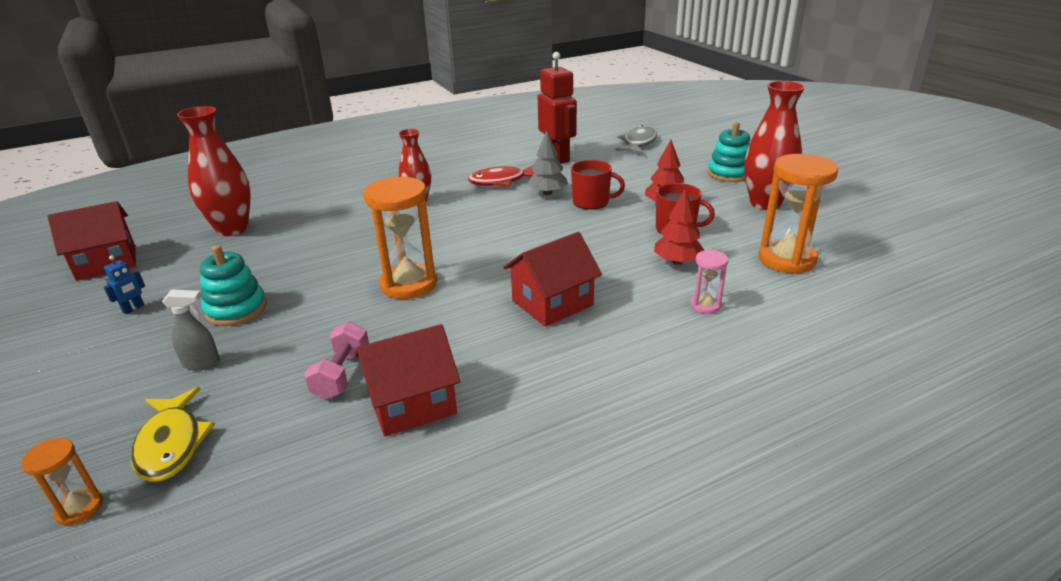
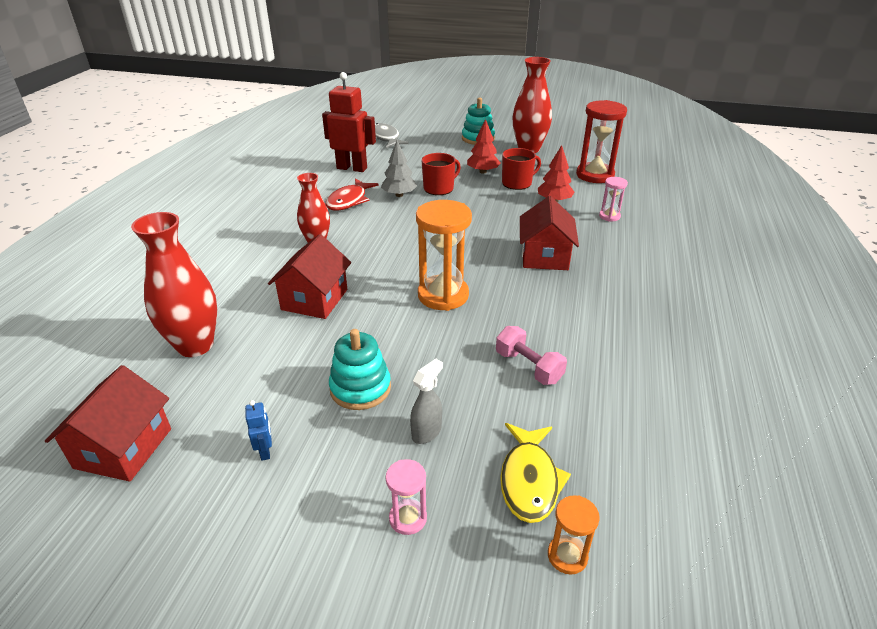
camera: 50 degrees left, 5 degrees up
(90, 401) = (408, 518): none -> pink hourglass
(171, 444) = (529, 480): yellow fish -> yellow fish turned 75 degrees clockwise
(412, 403) = (596, 351): red house -> red house (314, 299)
(786, 259) = (595, 175): orange hourglass -> red hourglass

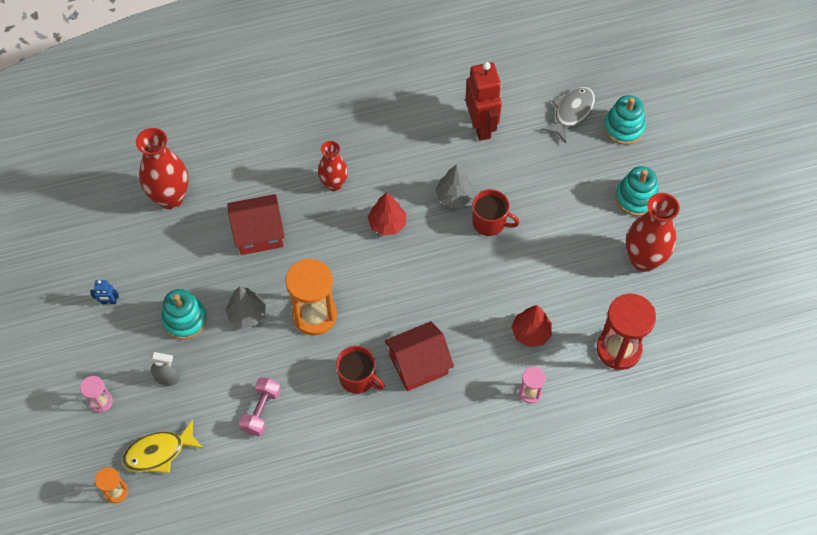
camera: 60 degrees right, 25 degrees up
(123, 448) = (75, 230): red house -> none
(265, 451) = (109, 302): blue robot -> blue robot turned 45 degrees clockwise
(349, 201) = (416, 164): red fish -> none
(400, 338) = (247, 314): none -> grey tree
(419, 128) = (623, 128): none -> turquoise stacking toy
(483, 171) = (553, 242): red tree -> red tree (387, 224)
(517, 183) = (548, 284): red mug -> red mug (358, 378)

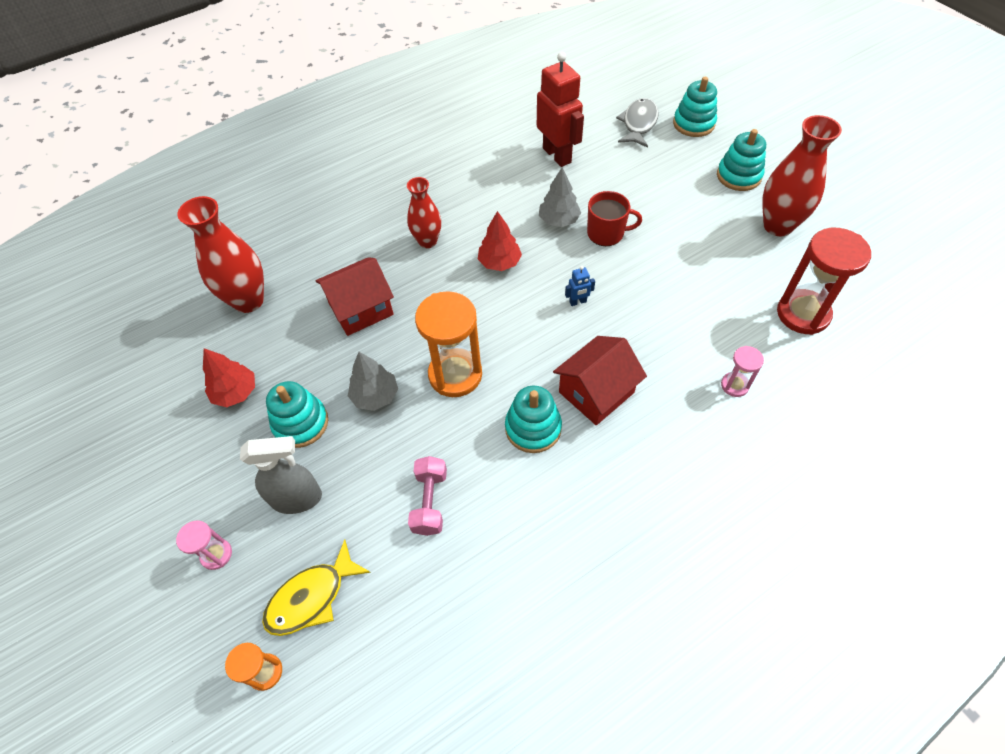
camera: 15 degrees left, 5 degrees down
(109, 302) = (200, 430): blue robot -> blue robot (578, 302)
(167, 378) = (298, 498): grey spray bottle -> grey spray bottle, size x1.55
(358, 378) = (533, 428): red mug -> turquoise stacking toy
(531, 332) = (702, 324): red tree -> red tree (235, 392)

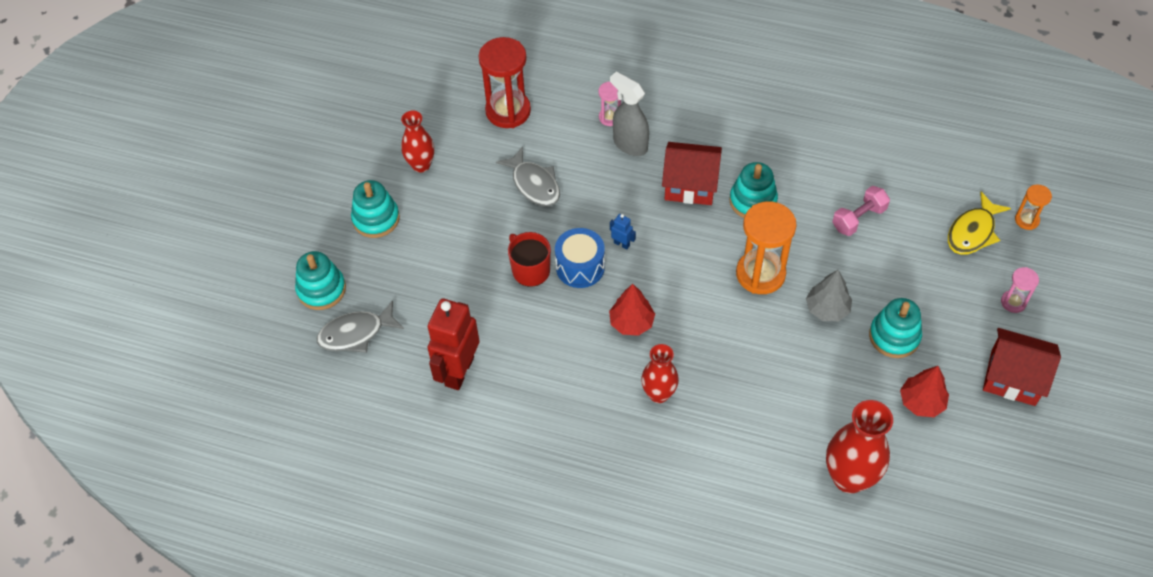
camera: 130 degrees left, 0 degrees up
(298, 498) = (937, 290): grey spray bottle -> grey spray bottle (630, 144)
(311, 597) = (973, 232): yellow fish -> yellow fish turned 120 degrees clockwise
(361, 309) = (771, 384): red house -> red house (1013, 377)
(559, 220) = (545, 313): grey tree -> none
(580, 263) = (580, 267): none -> blue drum
(695, 283) = (534, 184): none -> grey fish
(778, 225) = (421, 165): red vase -> red vase, size x0.63

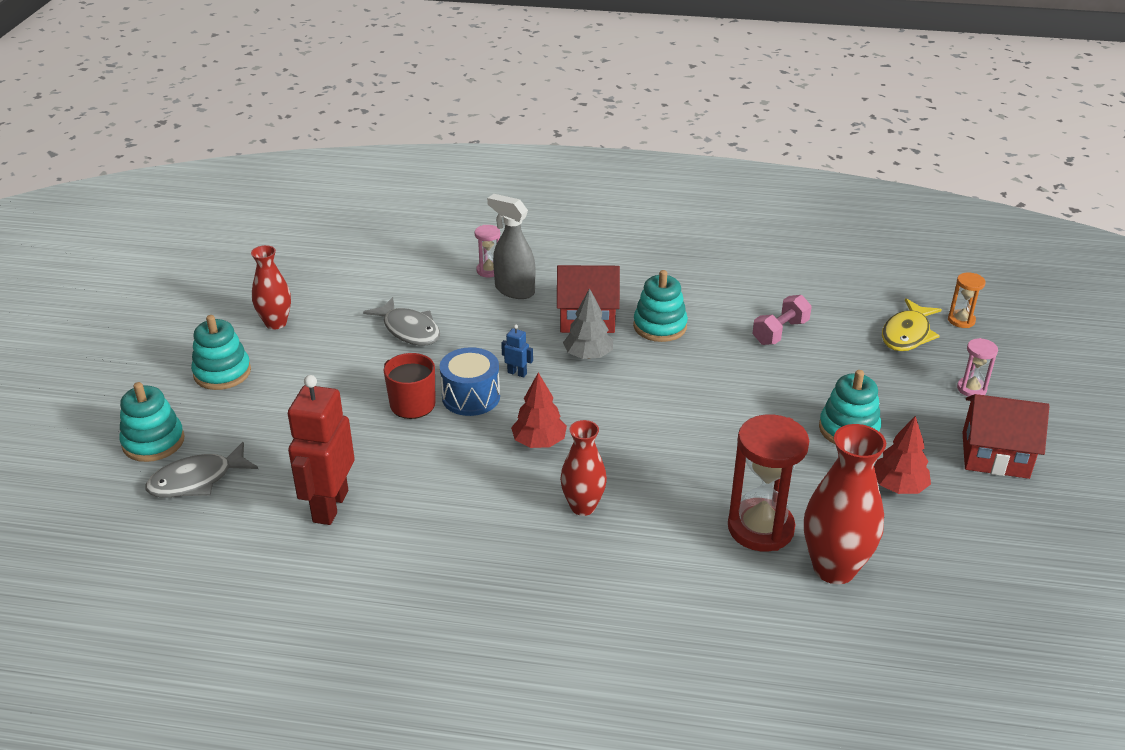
camera: 10 degrees left, 20 degrees down
(508, 111) = (374, 273): red hourglass -> red hourglass (760, 528)
(760, 274) = (682, 387): orange hourglass -> none
(827, 309) = (765, 411): grey tree -> grey tree (588, 355)

